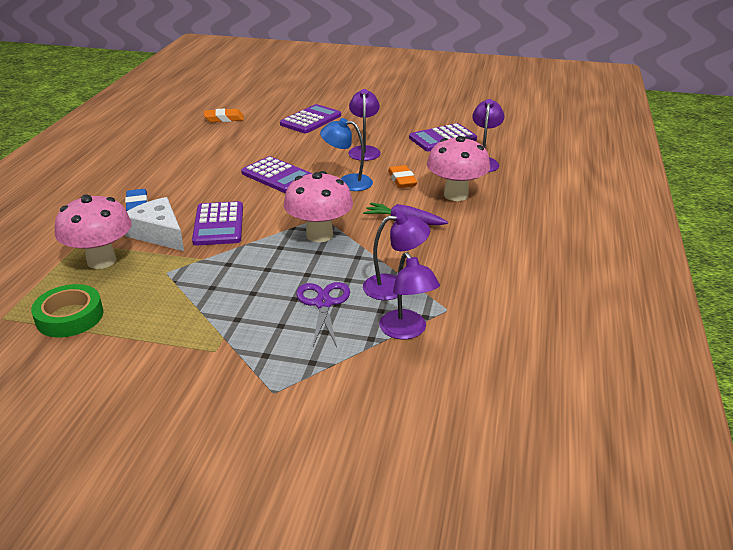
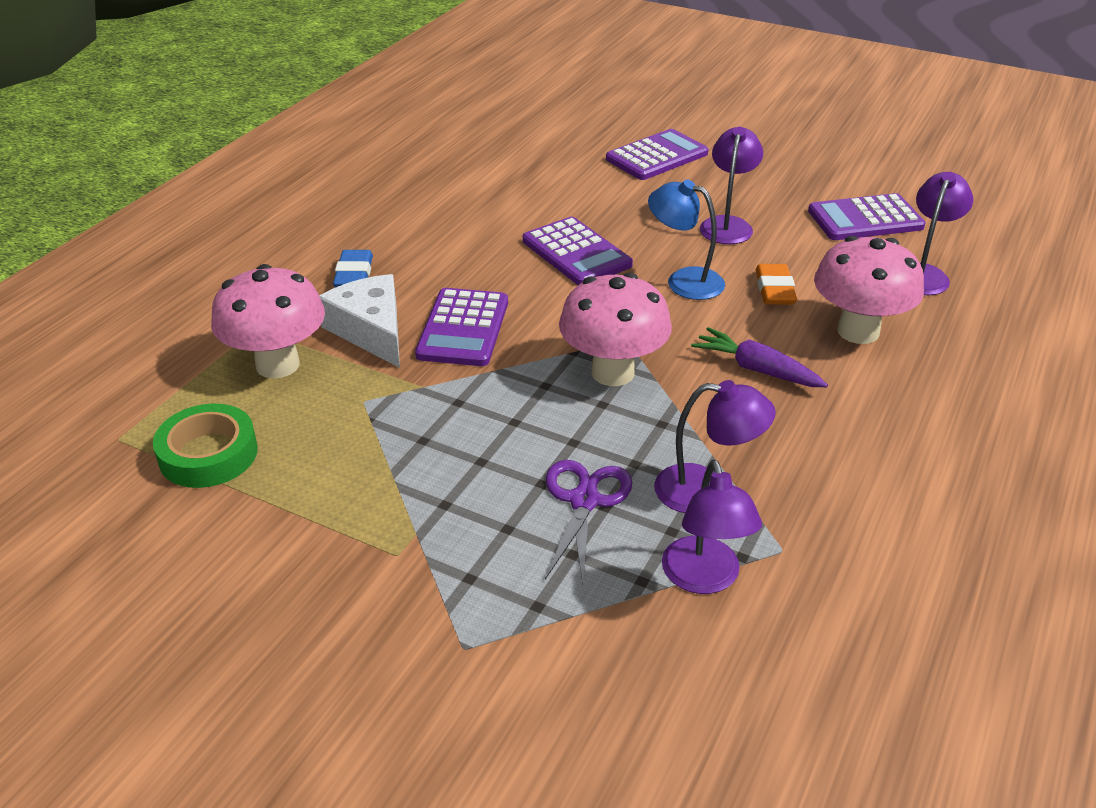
camera: 15 degrees right, 5 degrees up
(224, 119) = (522, 138): orange eraser -> none

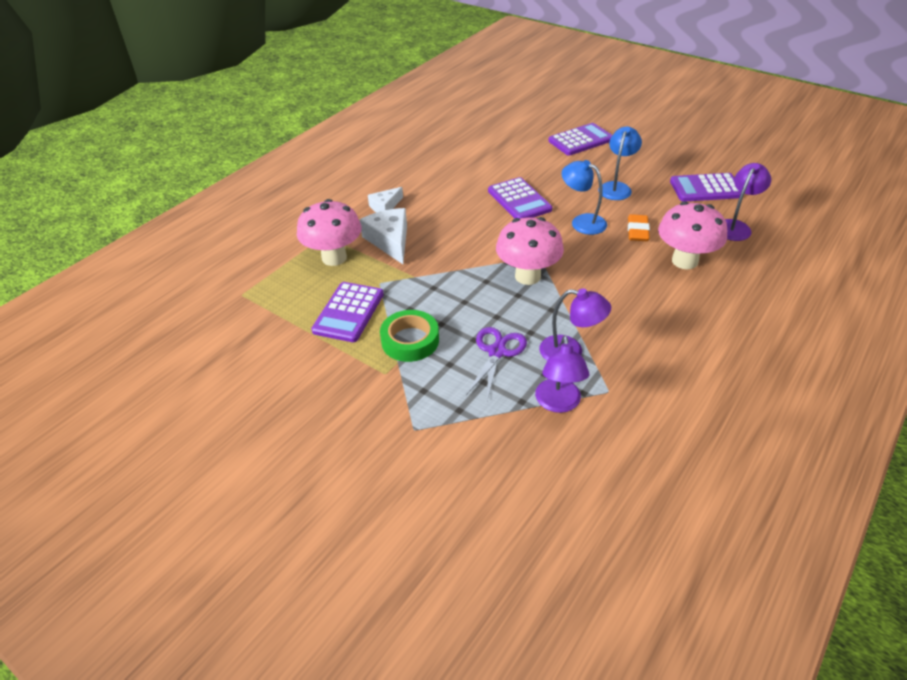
camera: 10 degrees right, 5 degrees up
(208, 454) = (289, 307): green tape -> green tape (410, 340)
(354, 275) = (385, 206): blue eraser -> white cheese
(463, 328) = (443, 243): purple calculator -> purple calculator (348, 312)
(727, 225) = (616, 187): purple lamp -> blue lamp
(756, 369) = (616, 280): purple carrot -> none

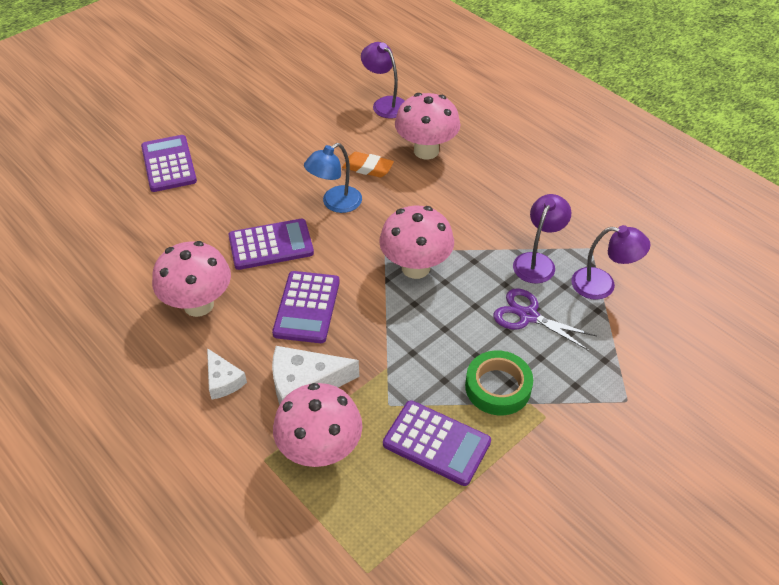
camera: 80 degrees left, 5 degrees up
(448, 183) = (198, 305): none -> pink mushroom
(616, 187) = (282, 161): blue lamp -> none
(705, 188) = (315, 102): purple calculator -> purple calculator (307, 307)

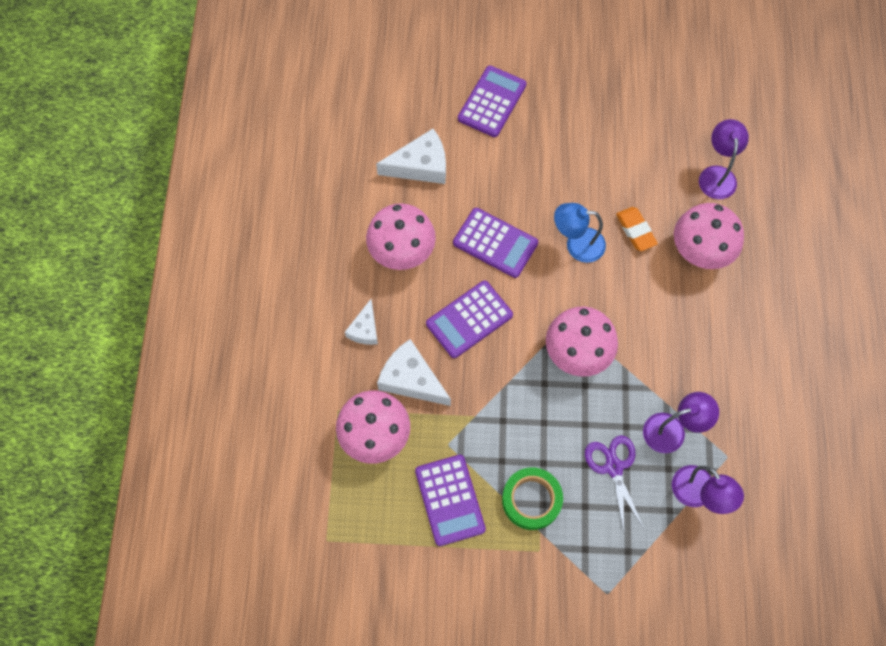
camera: 45 degrees right, 20 degrees up
(151, 238) = (420, 165): none -> white cheese

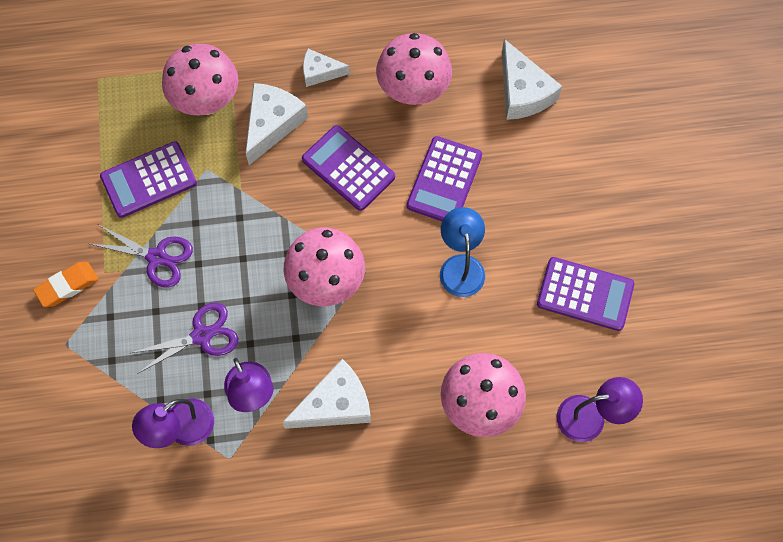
camera: 80 degrees right, 0 degrees up
(492, 102) = (624, 151): purple calculator -> purple calculator (585, 294)
(531, 500) = (157, 257): green tape -> purple scissors
(635, 231) = (492, 328): orange eraser -> orange eraser (67, 286)
(688, 363) = (335, 404): none -> white cheese

